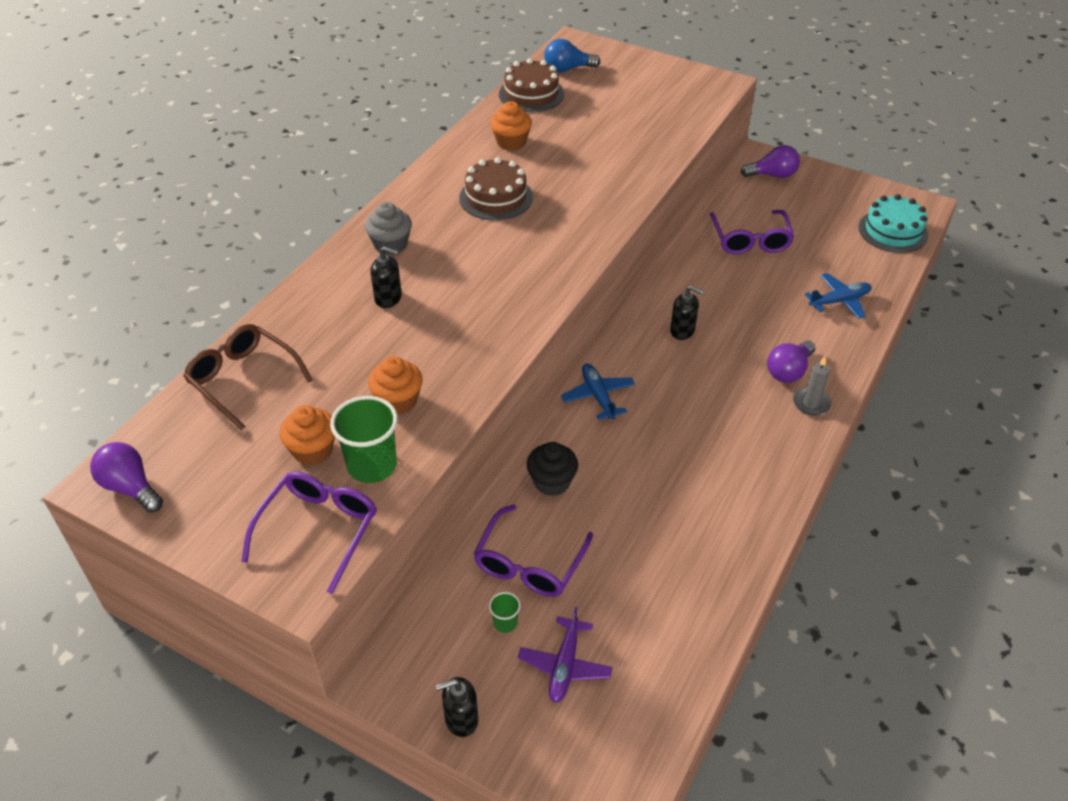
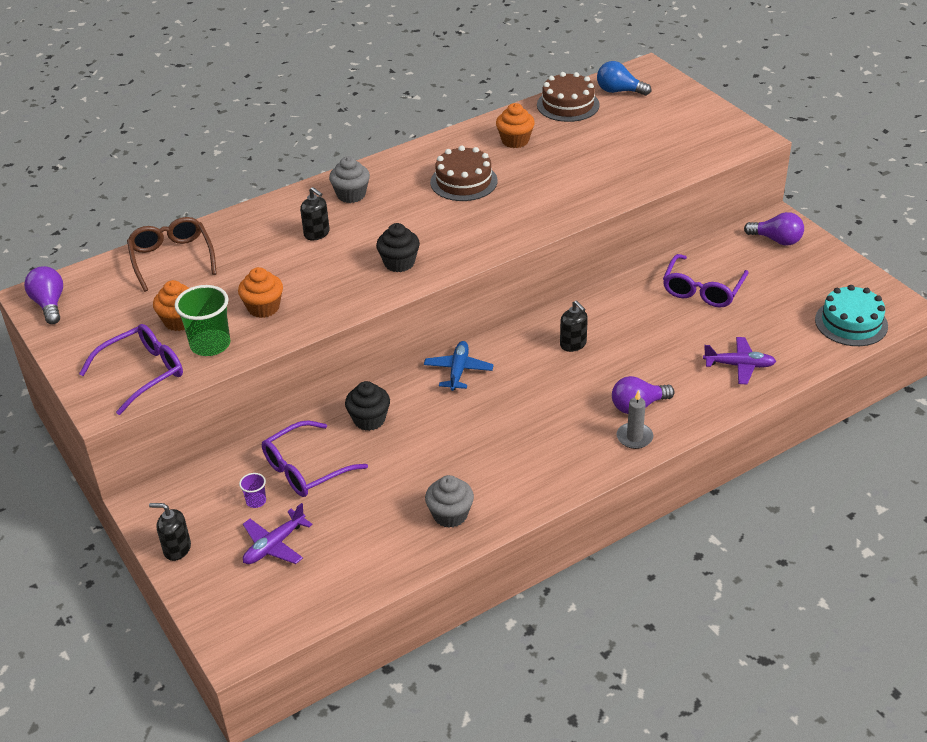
camera: 30 degrees right, 5 degrees down
(503, 302) = (399, 263): none -> black cupcake
(505, 623) = (256, 501): green cup -> purple cup
(713, 552) = (450, 515): none -> grey cupcake
(839, 301) = (739, 365): blue plane -> purple plane

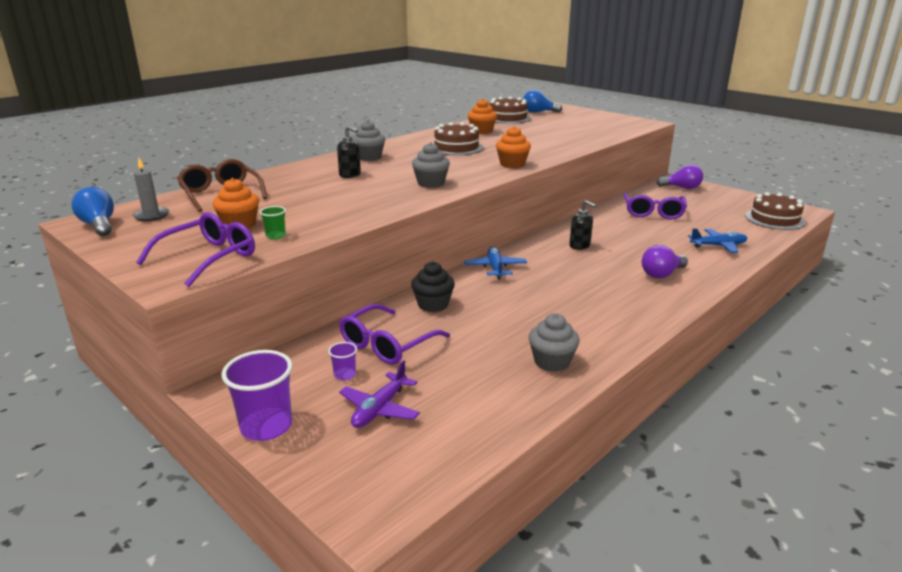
camera: 15 degrees left, 15 degrees down
(49, 304) = (99, 225): purple light bulb -> blue light bulb
(177, 549) = (266, 427): black soap dispenser -> purple cup
(210, 345) = (276, 236): green cup -> green cup, size x0.48
(263, 308) = (320, 212): orange cupcake -> orange cupcake (512, 164)
(399, 263) = (431, 183): black cupcake -> grey cupcake
(634, 437) = (676, 292): grey candle -> grey candle (151, 216)
(739, 365) = (718, 246): purple plane -> blue plane
(851, 323) = (774, 219): turquoise cake -> brown cake

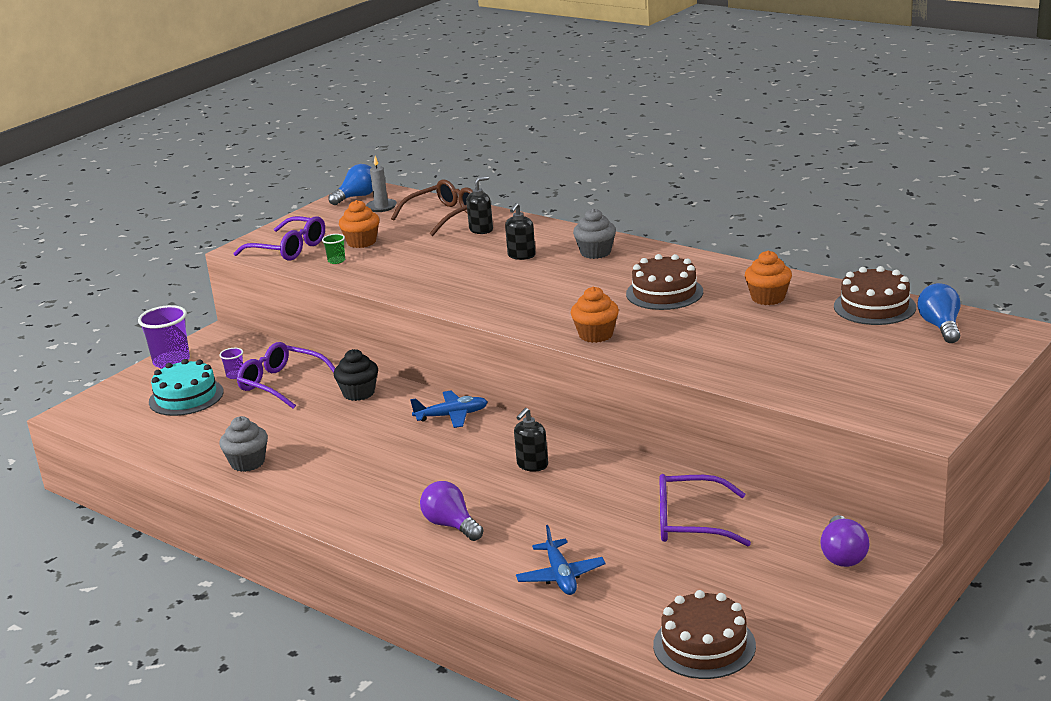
camera: 85 degrees right, 0 degrees up
(275, 183) = (481, 230): none -> black soap dispenser
(380, 409) = (186, 397): purple plane -> turquoise cake
(431, 183) = (501, 299): grey cupcake -> none

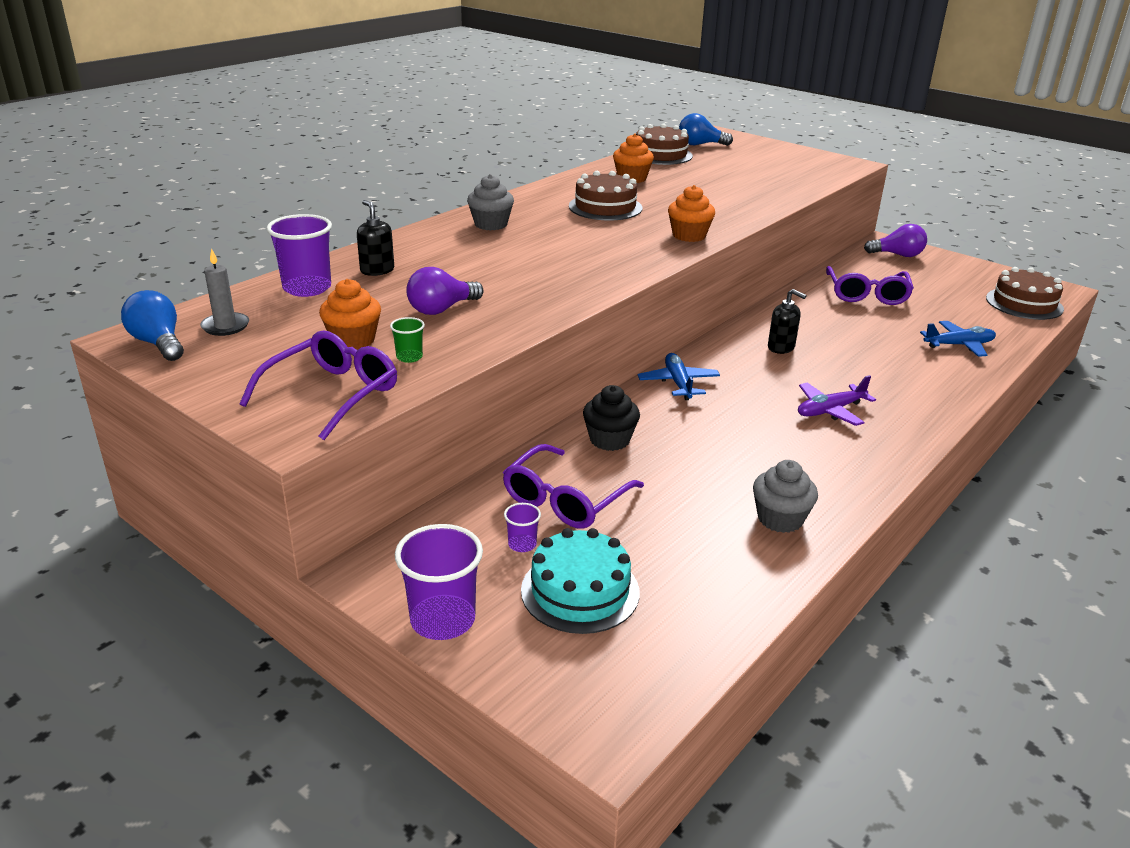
camera: 90 degrees left, 5 degrees up
(407, 488) = (830, 411): none -> purple plane
(444, 216) = (307, 288): brown glasses -> purple cup
(451, 525) = (894, 389): purple light bulb -> purple light bulb (441, 309)
(521, 256) = (474, 255): black soap dispenser -> none

